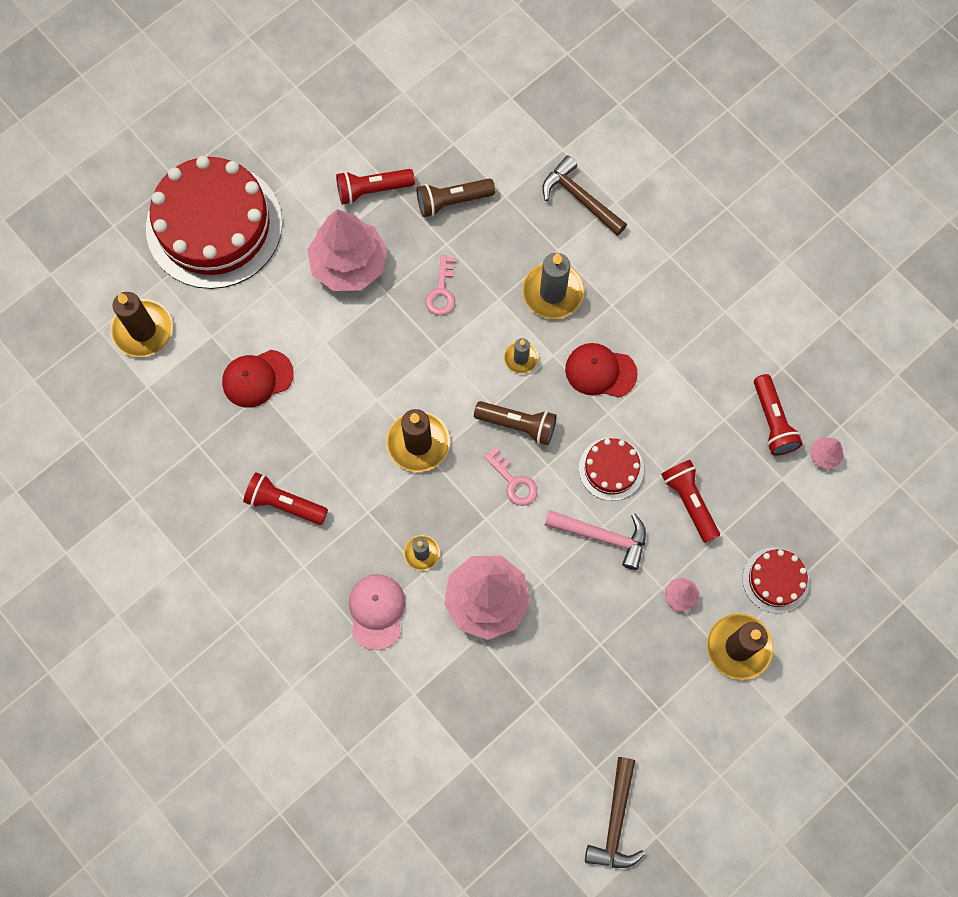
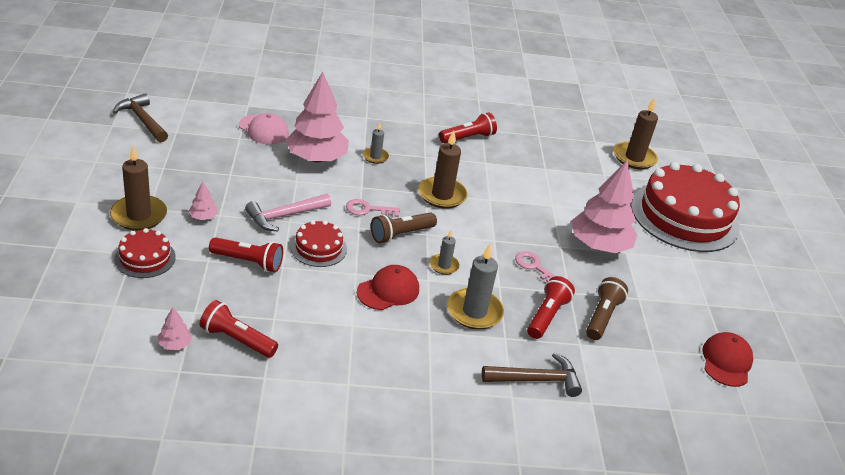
camera: 125 degrees right, 35 degrees down
(257, 378) = (557, 172): red cap -> red cap (726, 361)
(372, 190) = (649, 289): red flashlight -> red flashlight (547, 316)
(376, 611) = (366, 127): pink cap -> pink cap (263, 130)

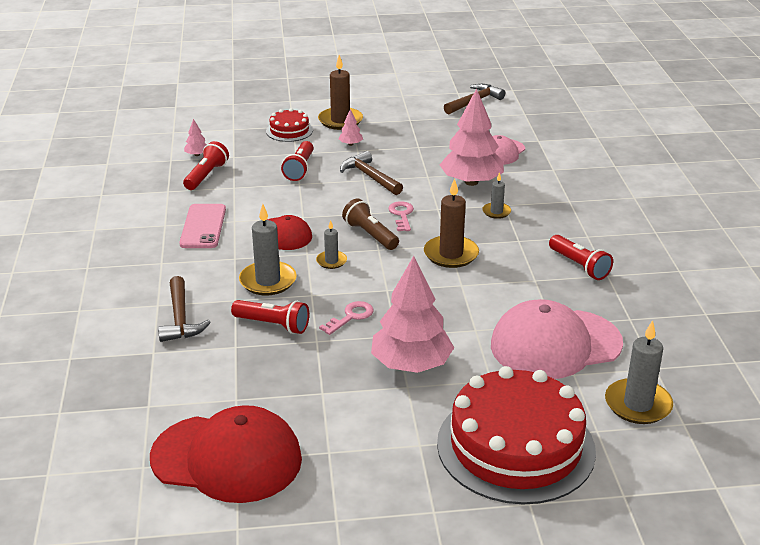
camera: 90 degrees right, 5 degrees down
(284, 216) = (370, 177): pink hammer -> brown hammer
(318, 248) = (331, 196): red cake -> none
(359, 351) = (203, 226): none -> pink phone
(570, 173) = (555, 344): none -> pink cap
(602, 317) = (282, 363): brown flashlight -> none
(634, 158) = (638, 404): brown candle -> grey candle
(726, 361) = (227, 458): red cap -> red cap, size x1.85

